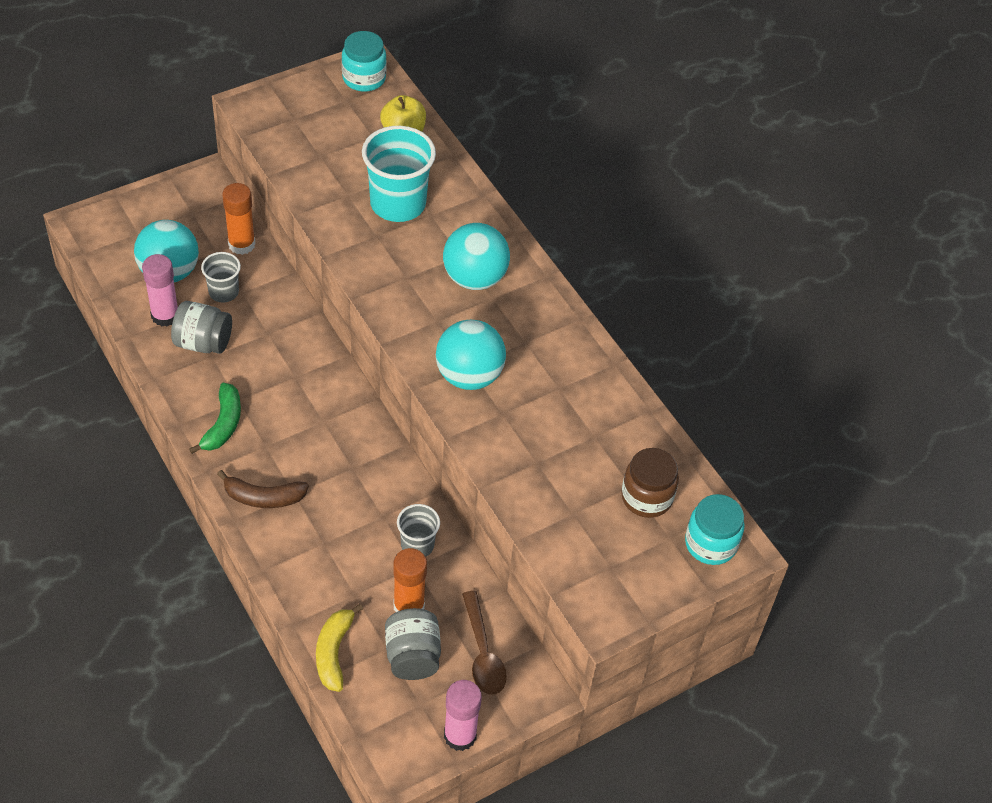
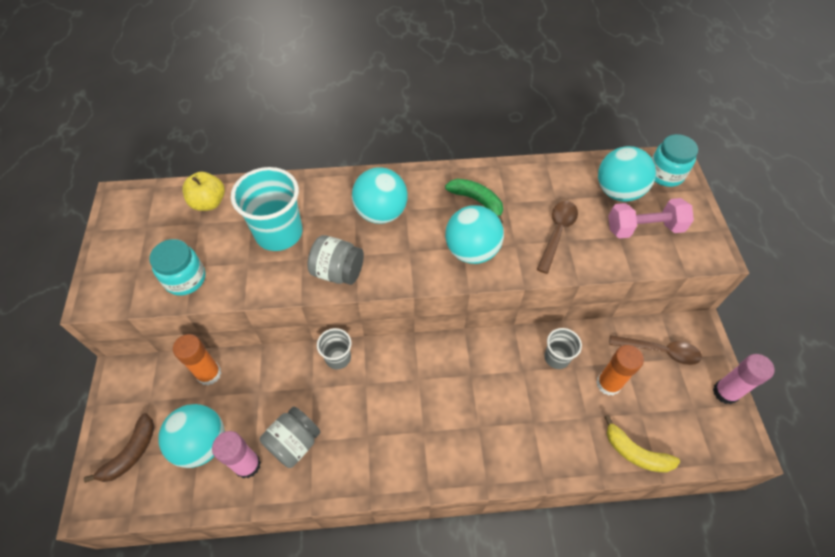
camera: 60 degrees left, 5 degrees up
(223, 292) = (250, 406): grey cup -> grey cup (338, 358)
(223, 424) = (387, 458): green banana -> green banana (477, 201)
(263, 497) = (473, 452): brown banana -> brown banana (131, 453)
(364, 78) = (133, 206): turquoise jar -> turquoise jar (185, 279)
(412, 656) = (652, 398): grey jar -> grey jar (338, 272)
(541, 449) = (557, 233): none -> brown spoon
(601, 537) = (644, 228): none -> pink dumbbell
(646, 497) = (618, 191): brown jar -> turquoise ball

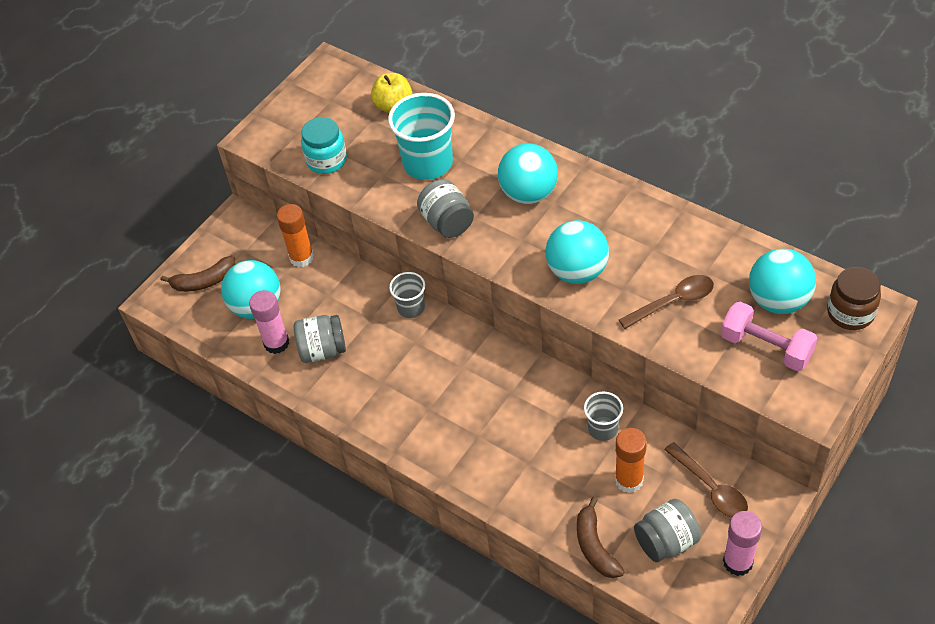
camera: 45 degrees right, 5 degrees down
(477, 201) = (626, 231): green banana -> none
(635, 452) = (595, 546): yellow banana -> brown banana
(665, 174) = (850, 313): turquoise jar -> brown jar
(673, 412) = (666, 541): none -> grey jar

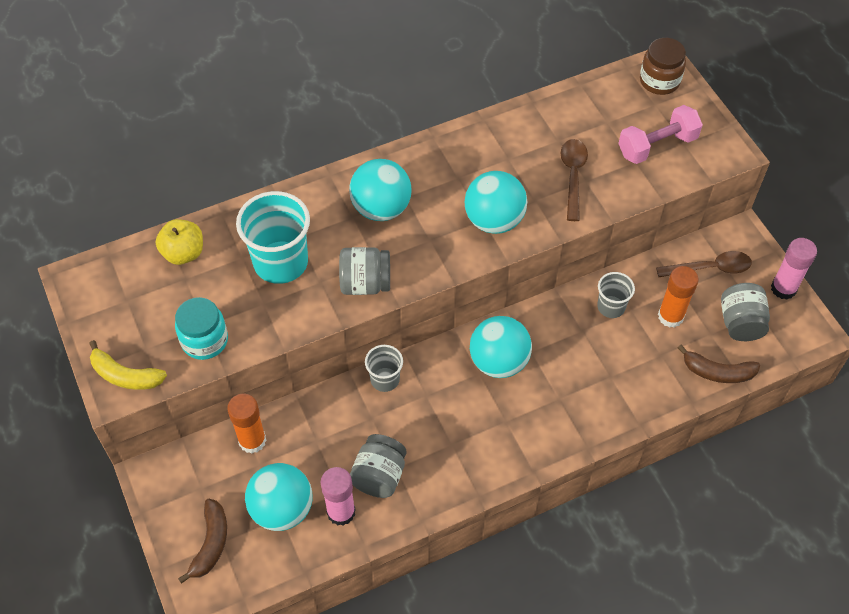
camera: 65 degrees left, 5 degrees up
(268, 136) = (125, 375): none -> yellow banana
(778, 300) = (618, 114): turquoise ball -> turquoise ball (499, 362)

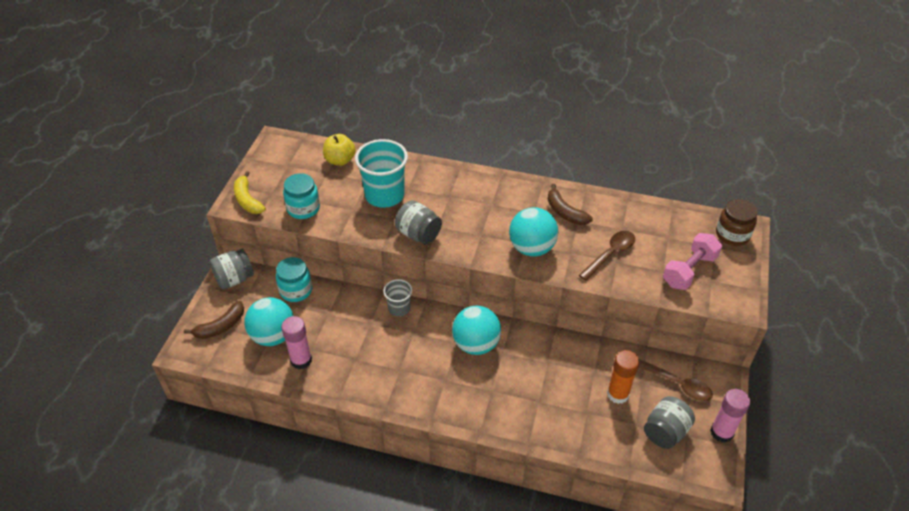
camera: 40 degrees right, 10 degrees down
(252, 440) = (296, 290): orange glue stick -> turquoise jar
(379, 475) = (341, 356): grey jar -> grey jar (234, 279)
(381, 208) = (470, 201): turquoise ball -> none
(611, 307) = (582, 361): grey cup -> none
(657, 146) = (689, 271): pink dumbbell -> pink dumbbell turned 60 degrees counterclockwise
(717, 372) = (616, 450): brown banana -> brown banana (565, 212)

